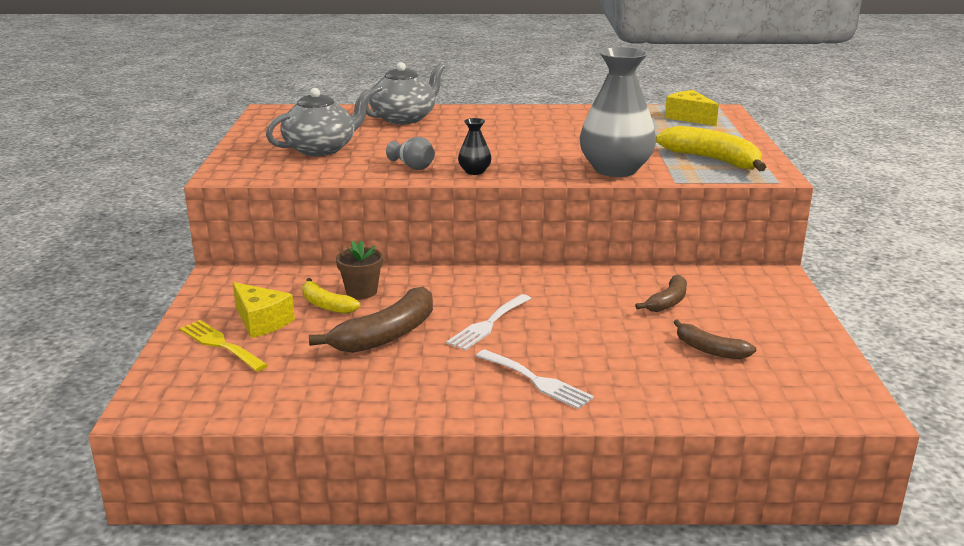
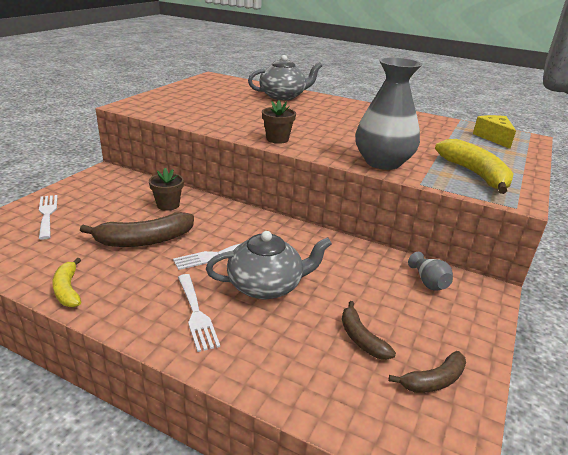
camera: 25 degrees right, 5 degrees up
(220, 344) = (47, 214): yellow fork -> white fork
(261, 322) = (87, 207): yellow cheese -> none
(321, 149) = (204, 103): grey teapot -> grey teapot (266, 286)
(326, 305) = (136, 207): yellow banana -> yellow banana (68, 290)
(412, 166) = (242, 126): grey vase -> grey vase (428, 282)
(474, 171) = (277, 139): black vase -> brown flower pot
(667, 302) = (369, 282): brown banana -> brown banana (433, 380)

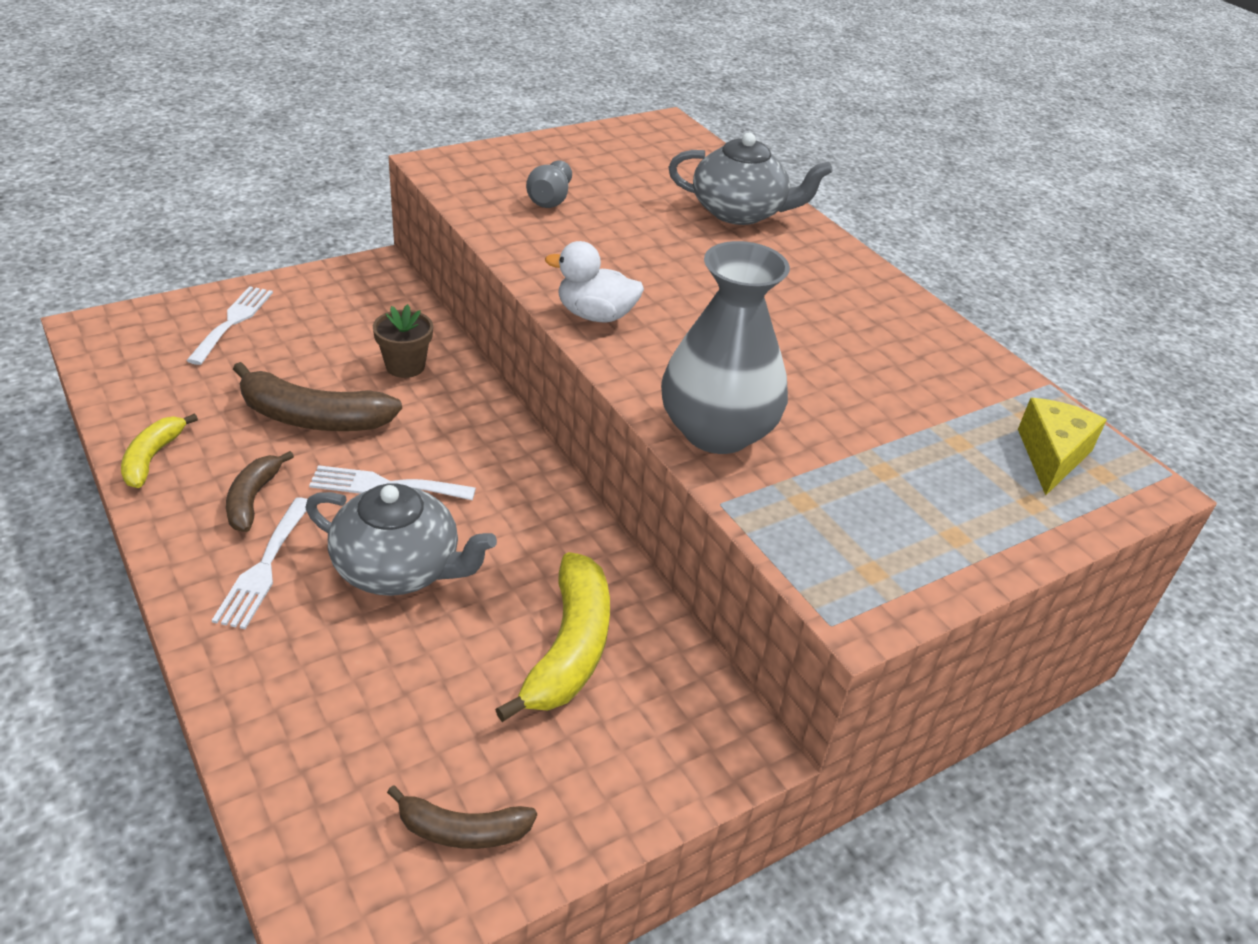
camera: 30 degrees right, 10 degrees up
(277, 139) = (595, 315): brown flower pot -> white duck
(361, 338) = (436, 716): brown banana -> brown banana (253, 499)
(428, 282) = (655, 682): grey vase -> grey vase (549, 200)
(475, 174) = (862, 524): yellow banana -> yellow banana (569, 648)

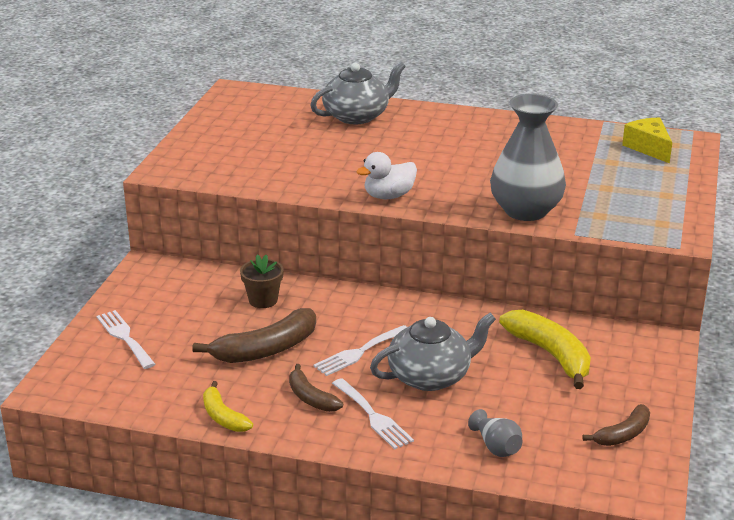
camera: 40 degrees left, 10 degrees down
(549, 200) = (258, 158): grey vase -> grey vase (496, 447)

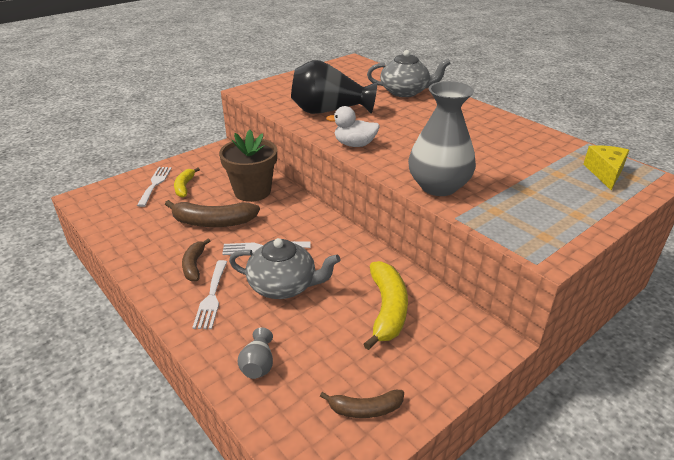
camera: 35 degrees right, 5 degrees up
(223, 417) = (133, 254): yellow banana -> yellow banana (184, 187)
(263, 300) = (252, 191): brown flower pot -> brown flower pot, size x1.80
(305, 166) = (329, 111): none -> black vase

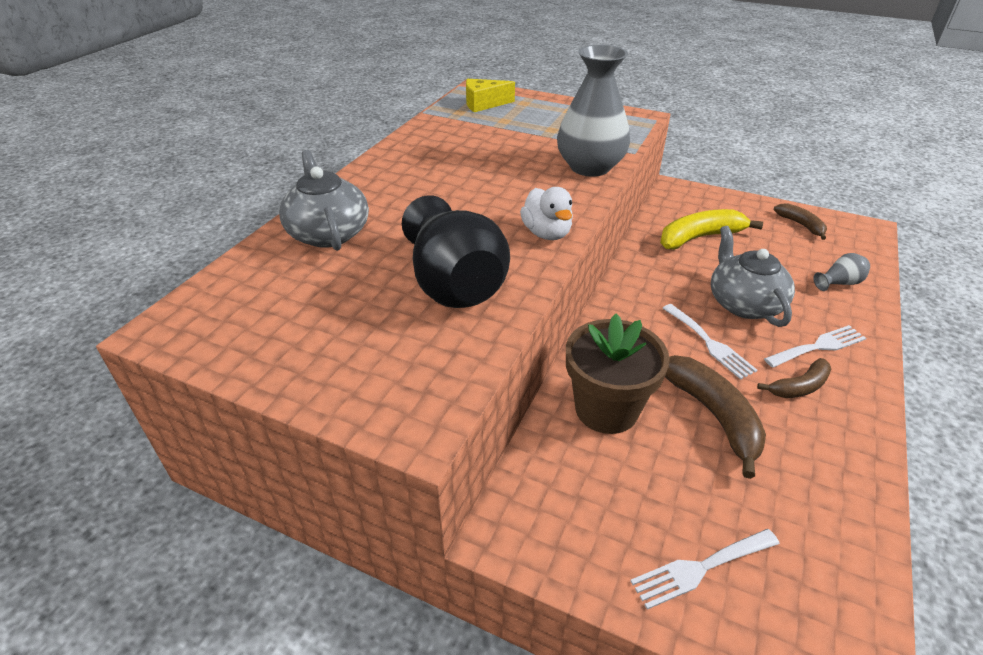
camera: 115 degrees left, 5 degrees up
(184, 187) = (668, 510): yellow banana -> none

